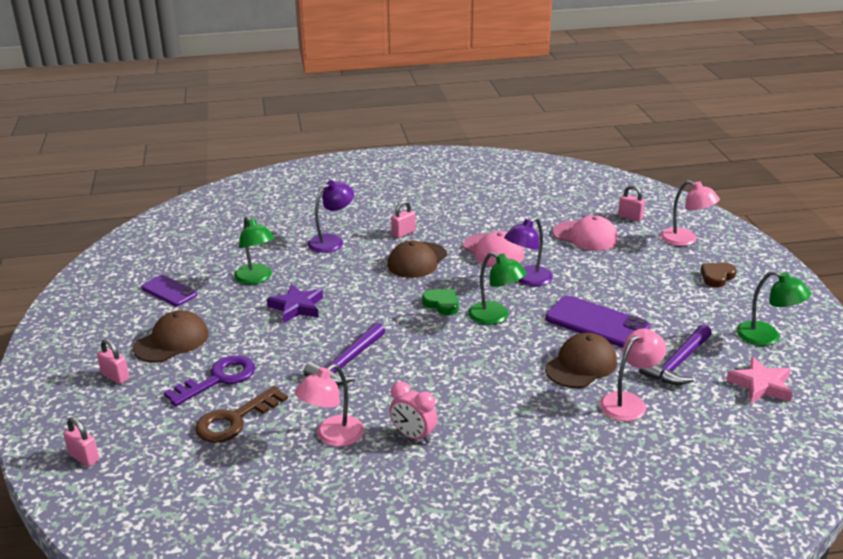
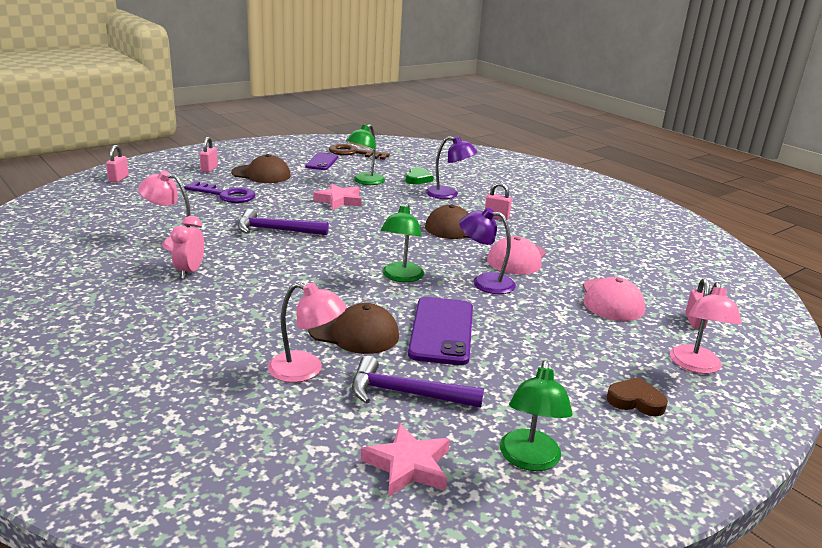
camera: 60 degrees right, 5 degrees down
(235, 420) = (179, 209): brown key -> brown key (353, 153)
(297, 307) = (339, 200): purple star -> pink star
(442, 304) = (398, 251): green heart -> green heart (418, 179)

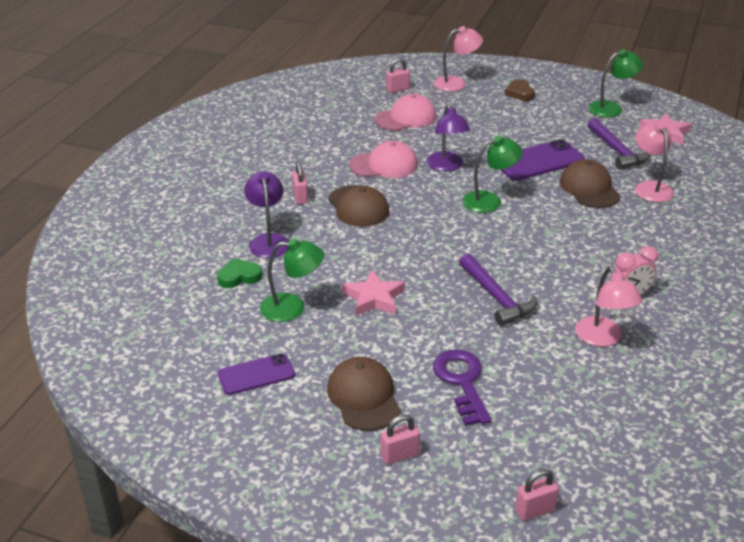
camera: 120 degrees left, 10 degrees up
(353, 153) = (185, 367): brown key -> none

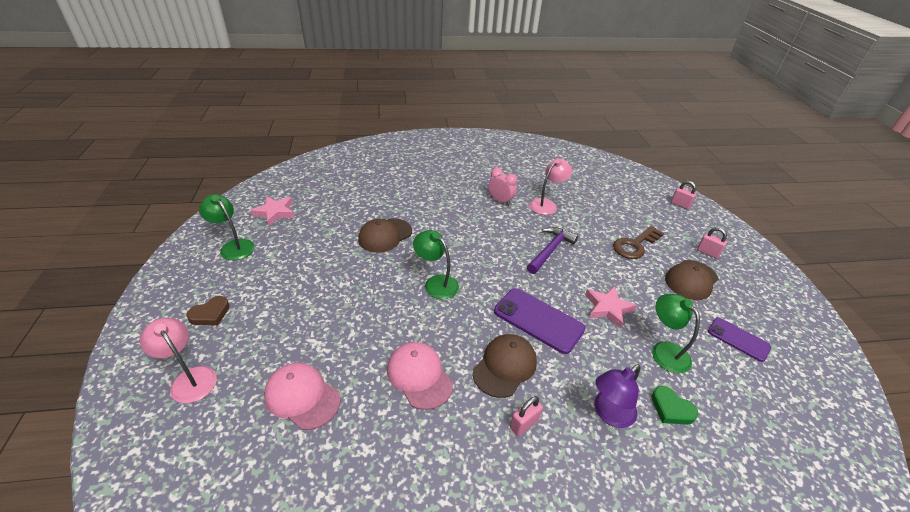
camera: 120 degrees left, 5 degrees up
(397, 89) = (219, 438): pink padlock -> none
(446, 166) = (395, 326): purple lamp -> none
(462, 382) = (635, 245): purple key -> brown key
(538, 161) = (355, 270): purple phone -> purple phone (538, 320)
(617, 151) = (317, 231): purple hammer -> none
(650, 187) = (367, 209): pink lamp -> none

